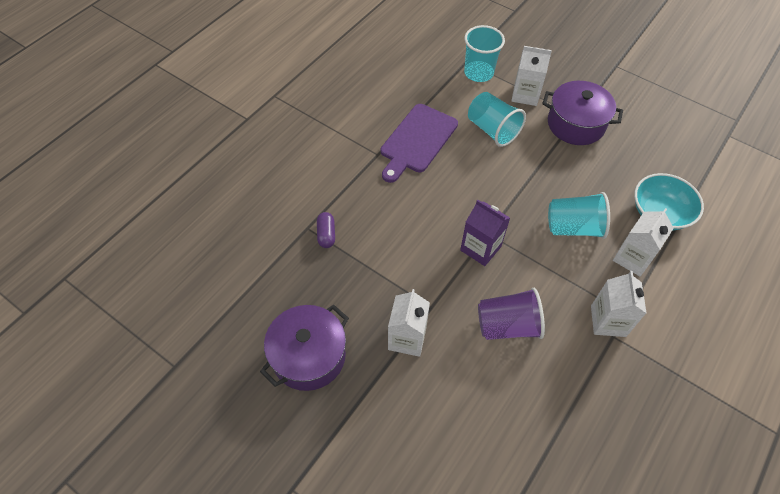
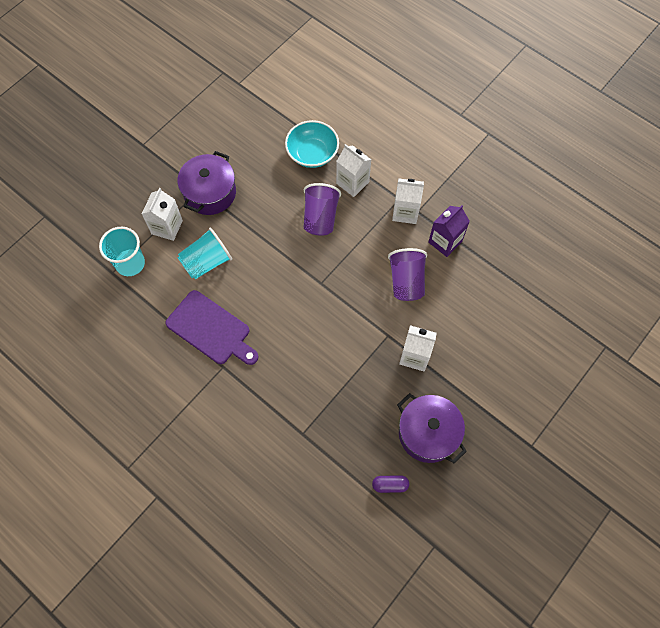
camera: 85 degrees left, 10 degrees up
(326, 234) = (311, 417): purple capsule -> purple capsule (390, 485)
(480, 248) = (335, 290): purple carton -> purple carton (445, 241)
(573, 227) = (320, 217): turquoise cup -> purple cup

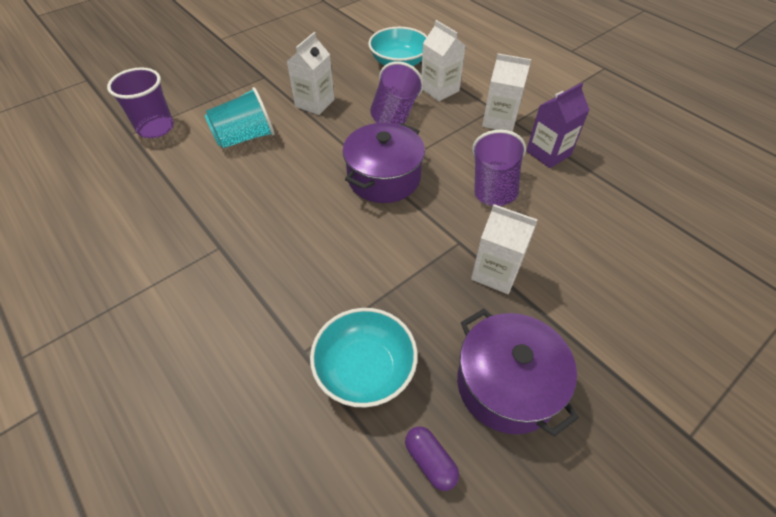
camera: 10 degrees right, 15 degrees down
(130, 263) = (156, 128): turquoise cup -> purple cup
(167, 227) = (213, 102): white carton -> white carton (315, 103)
(210, 193) = (274, 80): purple pot -> purple pot (384, 178)
(211, 329) = (221, 203): purple cutting board -> none
(343, 438) = (365, 369): none -> turquoise bowl
(390, 485) = (430, 461): purple capsule -> purple capsule turned 45 degrees clockwise

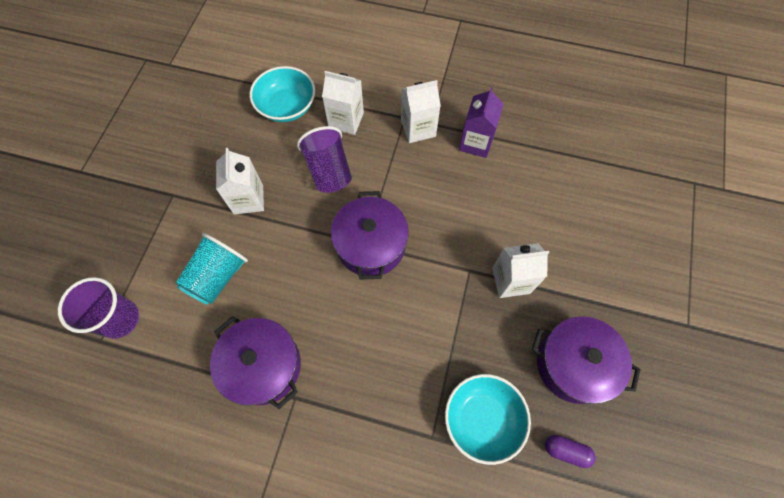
camera: 35 degrees left, 15 degrees up
(218, 211) = (263, 366): none -> purple pot
(493, 186) = (458, 201): purple cup -> none

